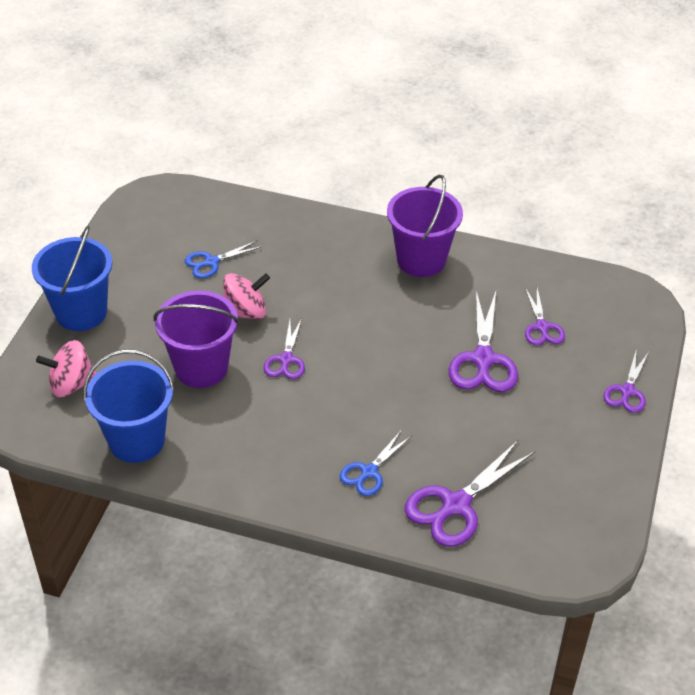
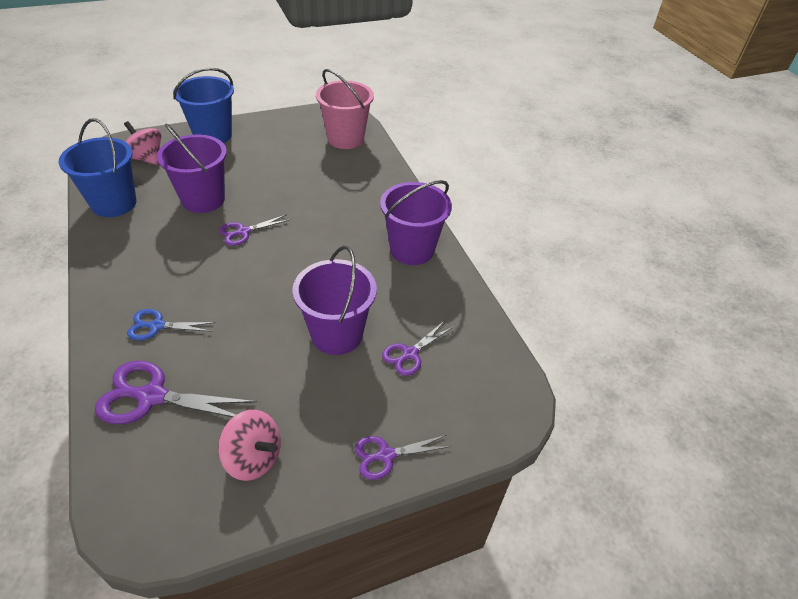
camera: 50 degrees right, 0 degrees up
(201, 215) = (345, 139): none -> pink bucket
(211, 262) = (306, 161): blue scissors -> none
(245, 312) = (273, 194): pink spinning top -> pink spinning top (253, 458)
(483, 359) = (337, 334): purple scissors -> purple bucket

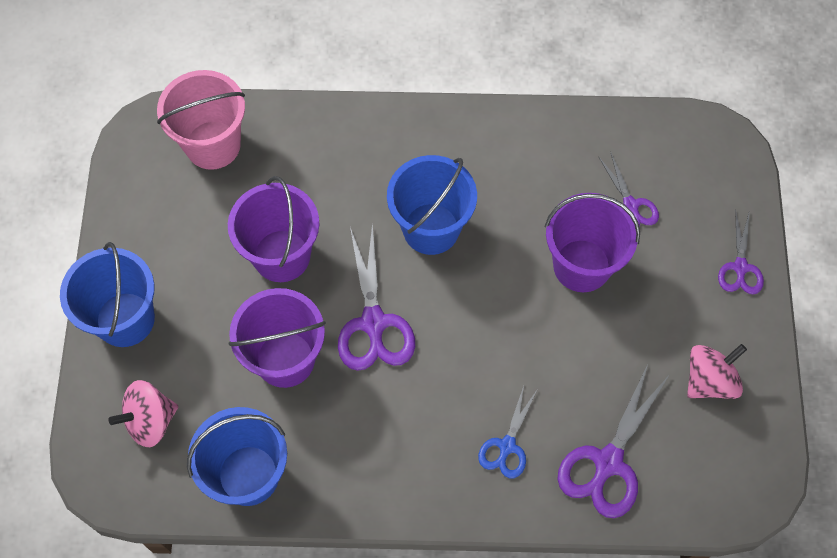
camera: 65 degrees left, 20 degrees up
(243, 232) = (373, 323): purple scissors -> purple scissors, size x1.68
(331, 242) = (431, 229): none -> blue bucket
(412, 249) = (476, 146): purple bucket -> purple bucket (281, 256)

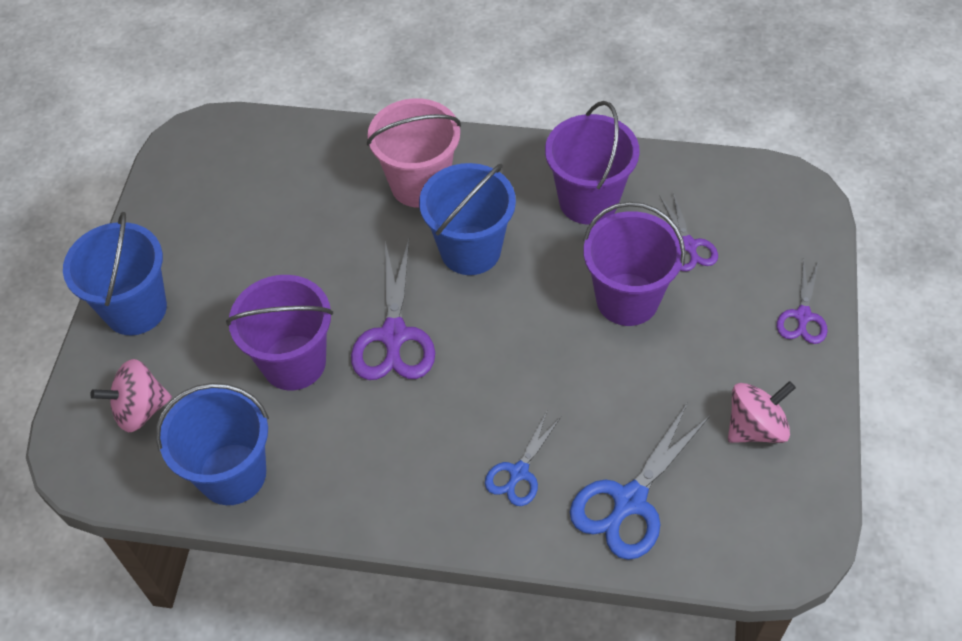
camera: 10 degrees right, 10 degrees down
(213, 145) = (259, 154): pink bucket -> pink bucket (419, 184)
(281, 256) = (309, 263): purple bucket -> purple bucket (588, 201)
(608, 462) = (630, 501): purple scissors -> blue scissors

